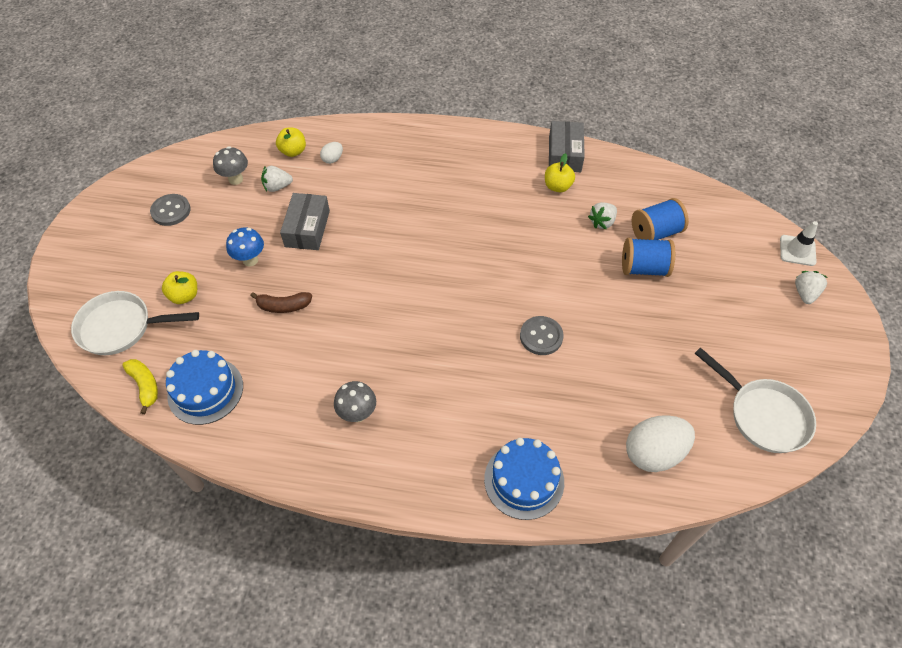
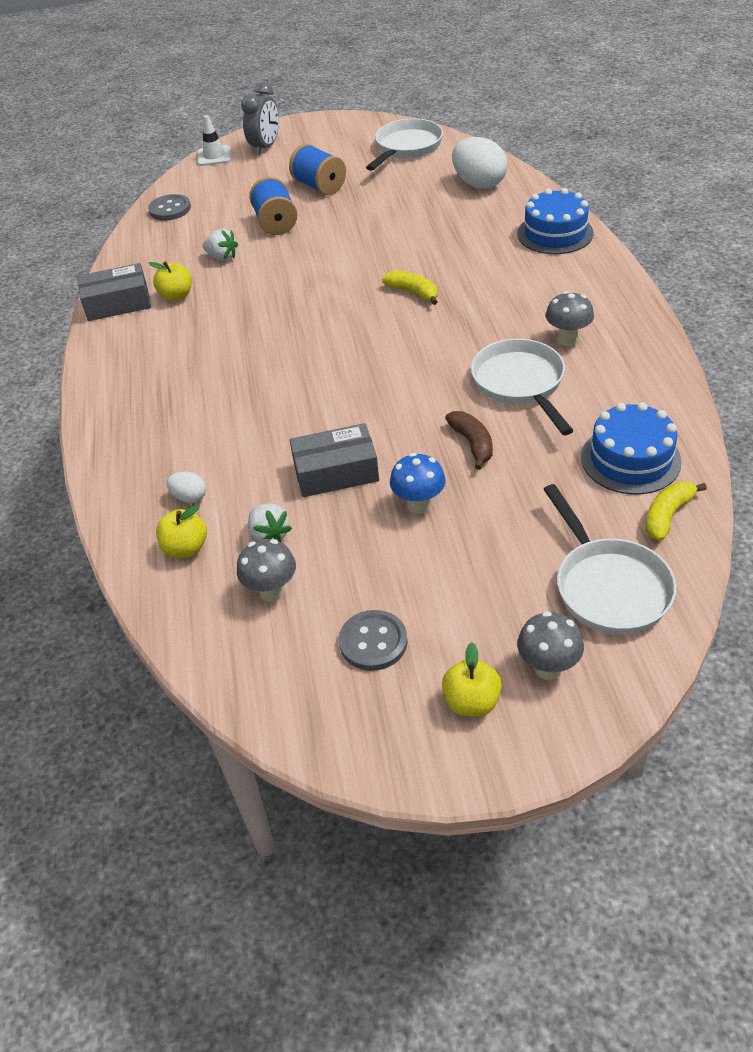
camera: 105 degrees left, 10 degrees down
(96, 276) = (548, 668): none -> grey mushroom
(184, 296) = (516, 544): yellow apple -> yellow apple (471, 702)
(325, 359) = (520, 384): none -> white pan
(483, 332) = (413, 292): none -> yellow banana
(541, 336) = (396, 259): grey button -> grey button (170, 209)
(655, 233) = (223, 226): blue spool -> blue spool (319, 186)
(805, 293) = (265, 147): white strawberry -> grey clock

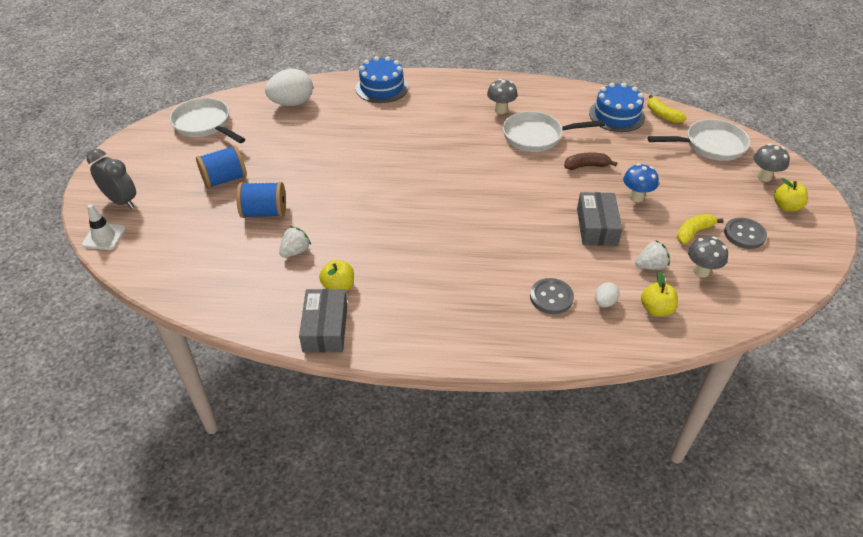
camera: 80 degrees left, 0 degrees up
(170, 209) = (182, 278): grey button -> grey button (551, 297)
(413, 292) = (414, 159): yellow banana -> yellow banana (693, 232)

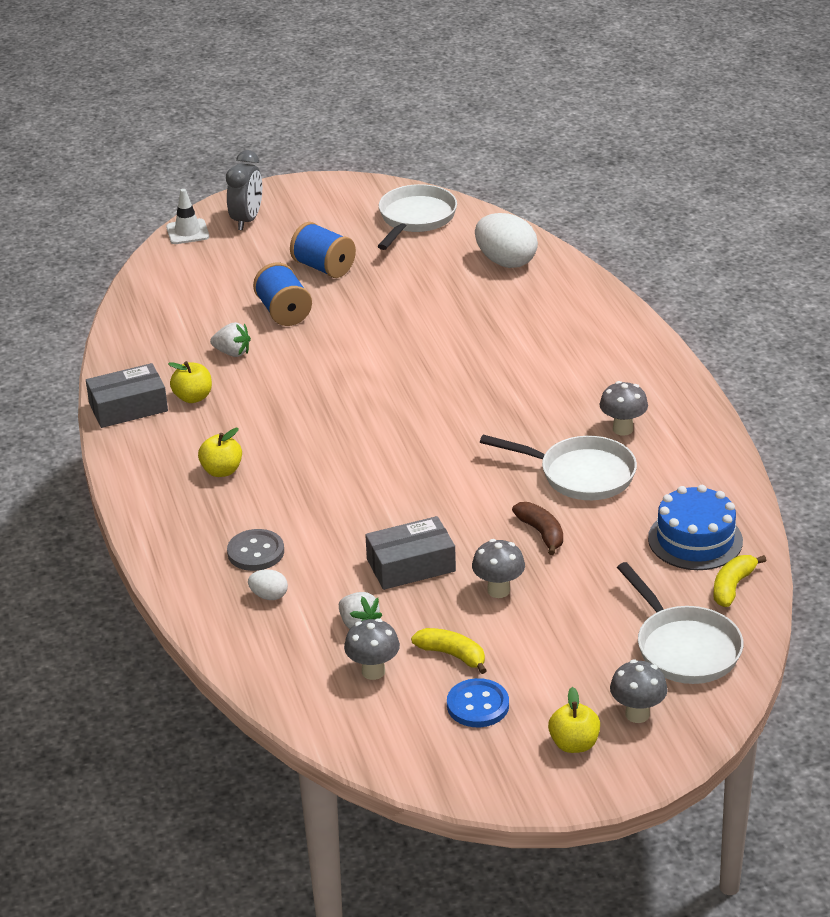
camera: 70 degrees right, 10 degrees down
(381, 87) = (597, 317): blue cake -> none
(536, 136) = (581, 474): white pan -> white pan turned 135 degrees clockwise
(636, 197) = (498, 590): blue mushroom -> grey mushroom
(656, 309) = (279, 640): yellow apple -> yellow apple (222, 471)
(744, 234) = (478, 705): grey button -> blue button

